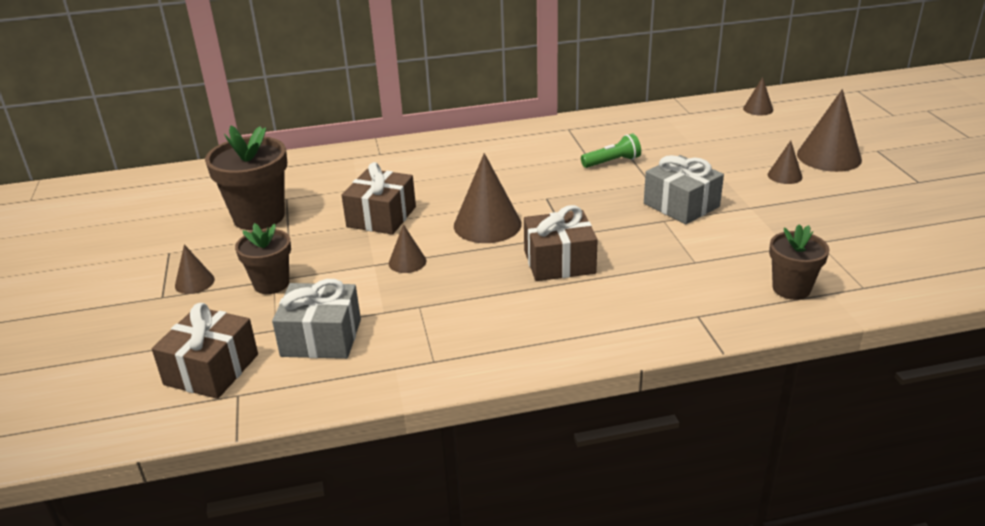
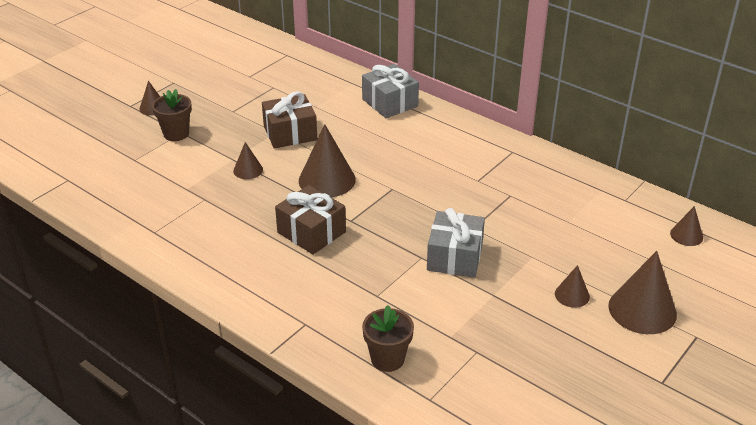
camera: 50 degrees right, 5 degrees up
(211, 369) = (81, 159): brown gift -> none
(259, 217) = (241, 90): brown flower pot -> none
(321, 338) = (140, 180): grey gift -> grey gift (390, 103)
(612, 162) = (483, 195): green flashlight -> none

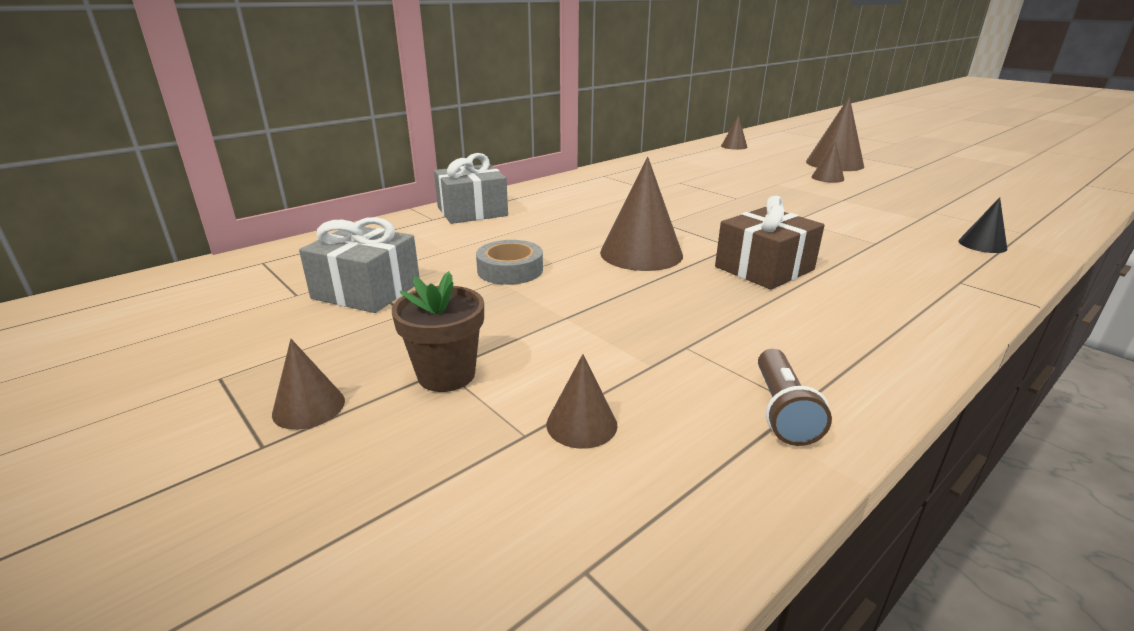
camera: 80 degrees left, 10 degrees down
(149, 226) = (782, 411): none -> brown flashlight
(248, 170) = (603, 305): brown cone -> brown cone (581, 424)
(290, 133) = (510, 270): brown gift -> grey tape
(387, 359) = (982, 244): brown flower pot -> black cone
(454, 257) = (789, 207): grey gift -> grey gift (366, 290)

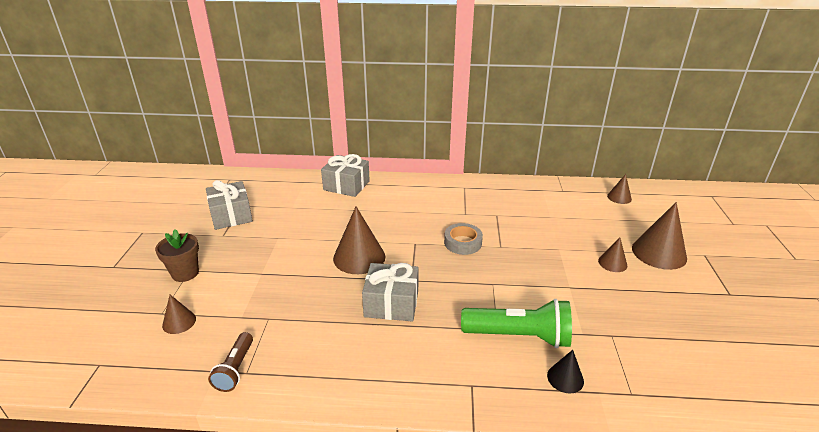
camera: 45 degrees right, 5 degrees up
(309, 407) = (140, 260): brown cone -> none
(510, 270) = (291, 234): grey tape -> grey tape (462, 243)
(764, 268) = (391, 303): brown gift -> grey gift
(782, 411) = (235, 369): brown flashlight -> brown flashlight turned 45 degrees counterclockwise
(898, 238) = (519, 336): none -> green flashlight

